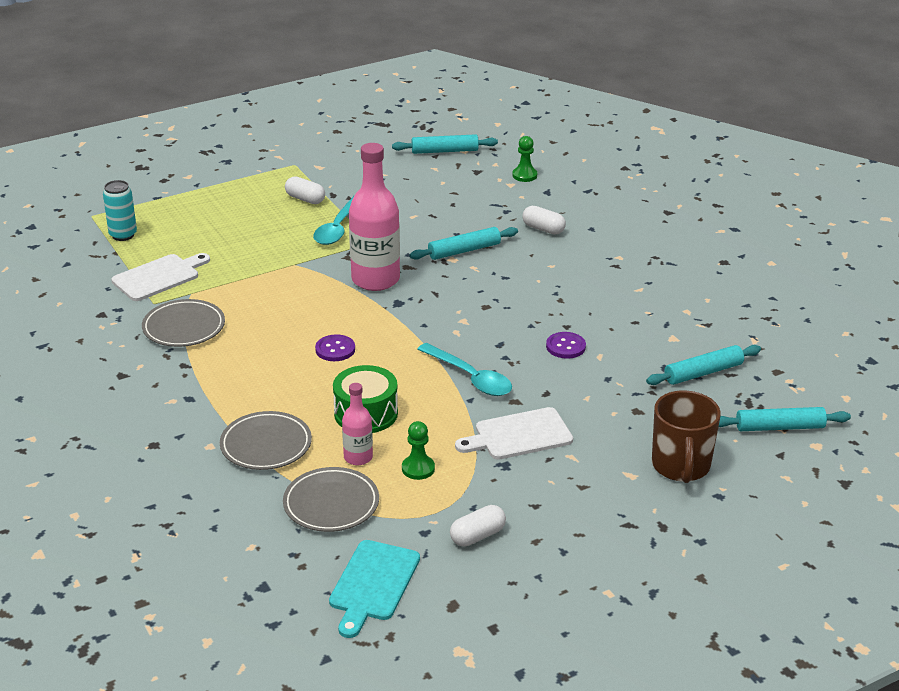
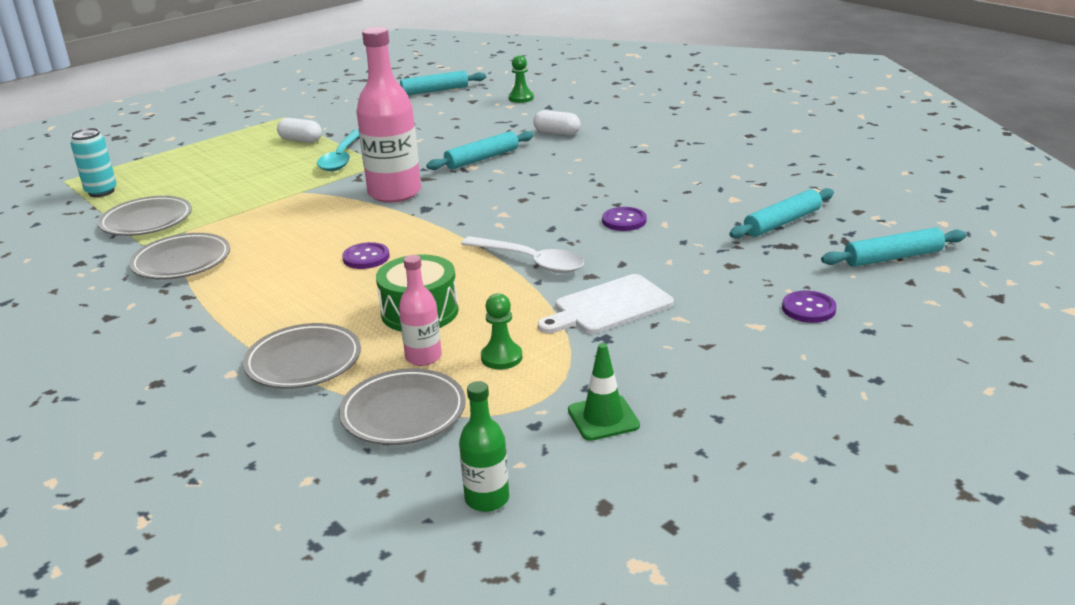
camera: 10 degrees left, 5 degrees down
(159, 277) = (147, 221): white cutting board -> grey plate
(373, 584) = (487, 499): turquoise cutting board -> green bottle
(470, 377) = (530, 261): turquoise spoon -> white spoon
(477, 536) = (603, 418): white capsule -> green traffic cone
(681, 466) = (808, 309): brown mug -> purple button

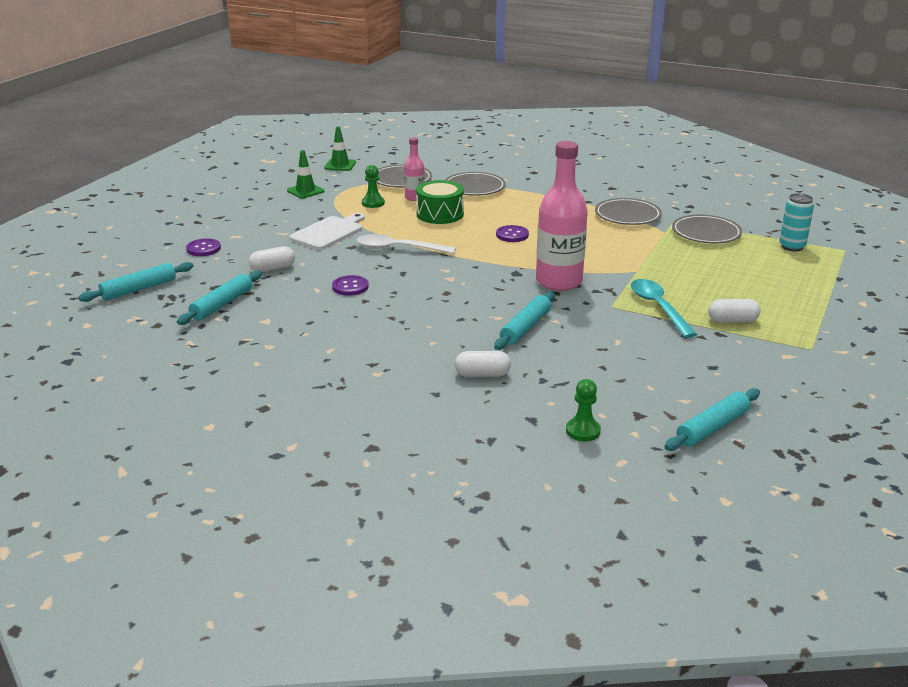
camera: 155 degrees right, 0 degrees up
(487, 499) = (340, 165): green bottle -> green traffic cone
(711, 259) = (273, 268): none -> white capsule

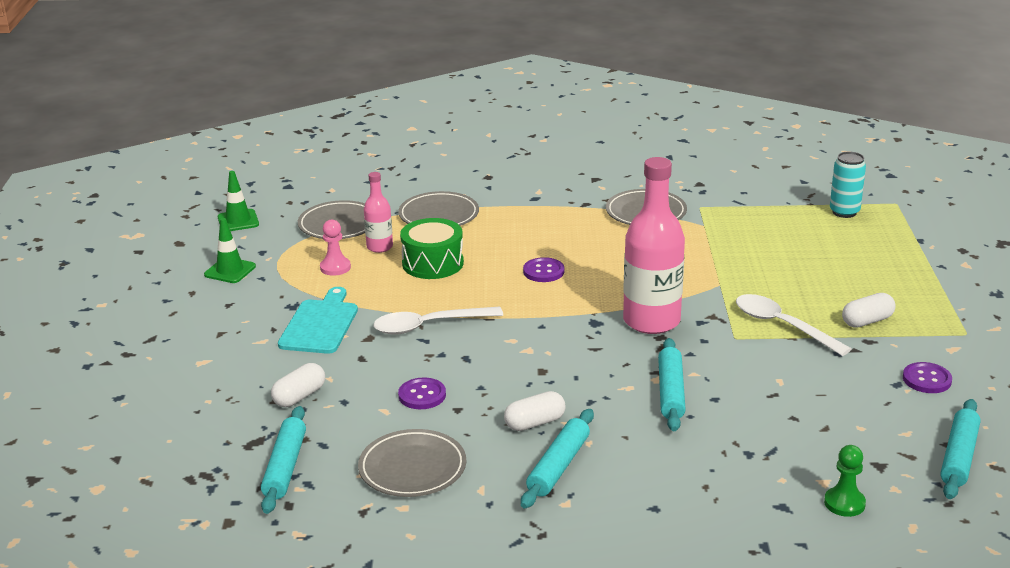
camera: 25 degrees left, 0 degrees up
(139, 289) = (149, 477): turquoise rolling pin -> turquoise rolling pin (559, 466)
(203, 249) = (177, 392): purple button -> purple button (926, 379)
(329, 232) = (320, 324): white cutting board -> turquoise cutting board
(373, 203) = (335, 267): green pawn -> pink pawn
(482, 374) = (681, 467): white capsule -> white capsule (535, 423)
(658, 307) = (782, 326): turquoise spoon -> white spoon
(706, 233) = (746, 216): grey plate -> grey plate (412, 468)

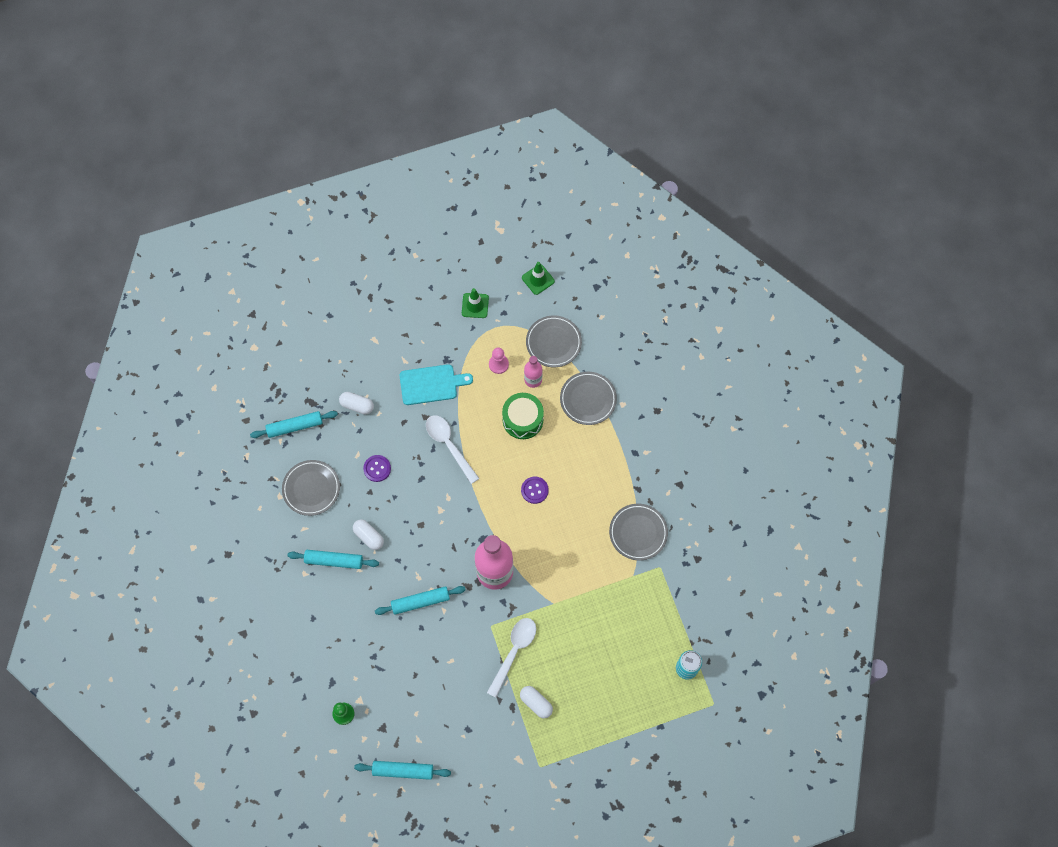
camera: 70 degrees right, 40 degrees up
(926, 379) = (478, 746): purple button -> none

